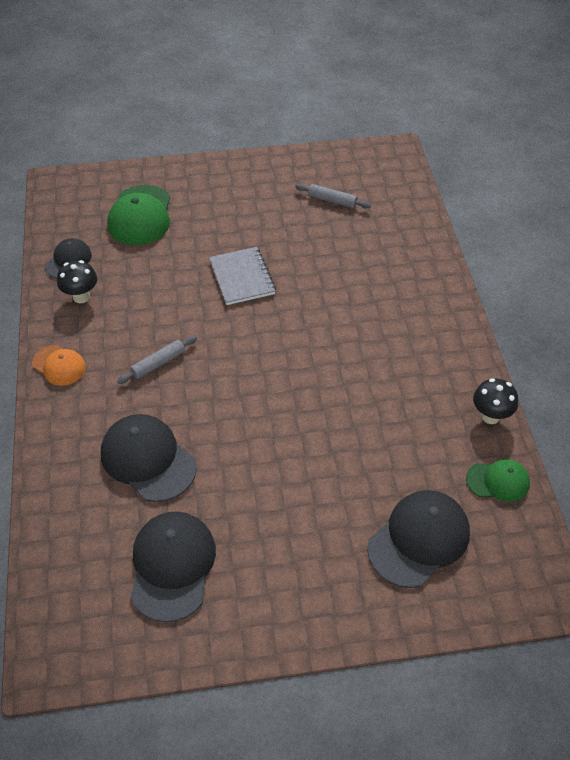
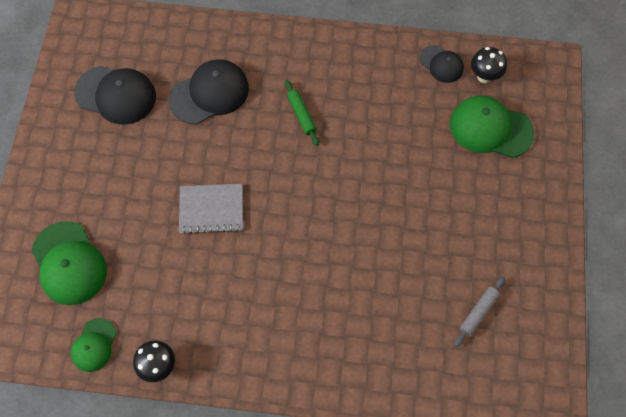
camera: 105 degrees right, 15 degrees up
(59, 365) = (321, 46): orange cap -> none
(81, 297) = (393, 69): black mushroom -> black mushroom (484, 76)
(158, 363) = (301, 115): grey rolling pin -> green rolling pin
(242, 277) = (385, 199): grey notebook -> grey notebook (211, 209)
(419, 539) = (69, 263): black cap -> green cap

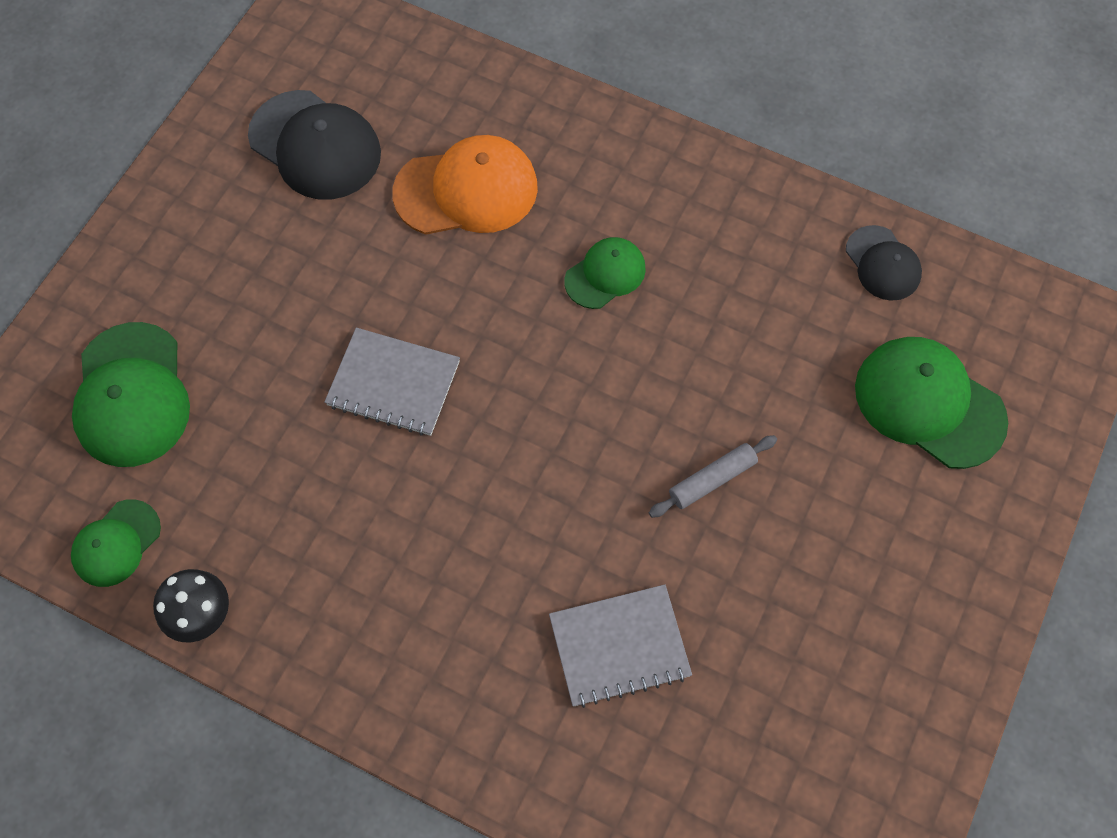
camera: 20 degrees right, 0 degrees up
(209, 93) = (466, 190): black cap -> orange cap
(301, 115) = (605, 274): green rolling pin -> green cap
(383, 304) = (619, 646): none -> grey notebook
(478, 313) = (782, 723): grey rolling pin -> grey rolling pin (712, 480)
(484, 76) = (952, 309): black mushroom -> none

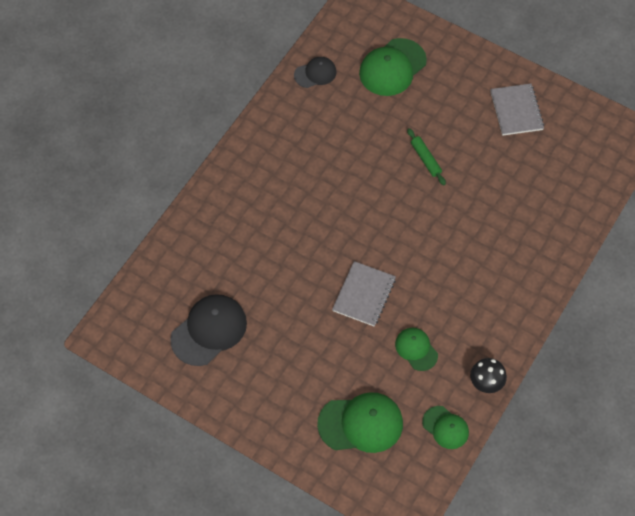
camera: 85 degrees left, 5 degrees down
(466, 190) = (249, 255): orange cap -> none
(605, 274) = (309, 193): green cap -> green cap (416, 349)
(619, 646) = (505, 205): grey notebook -> grey notebook (516, 111)
(712, 480) = (425, 159): grey rolling pin -> green rolling pin

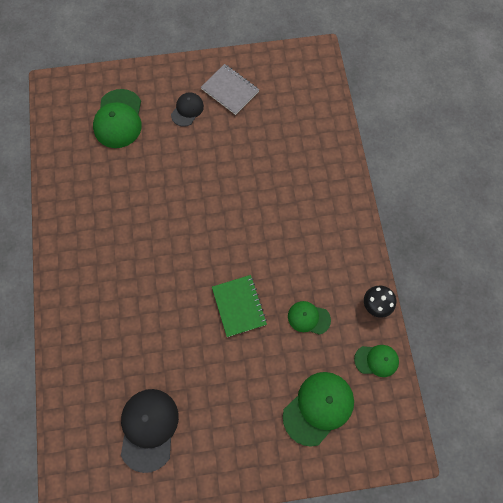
camera: 40 degrees left, 10 degrees up
(315, 73) = (65, 163): black cap -> black cap (187, 110)
(364, 295) = (239, 306): grey notebook -> green notebook
(425, 159) = (198, 170): green rolling pin -> none

